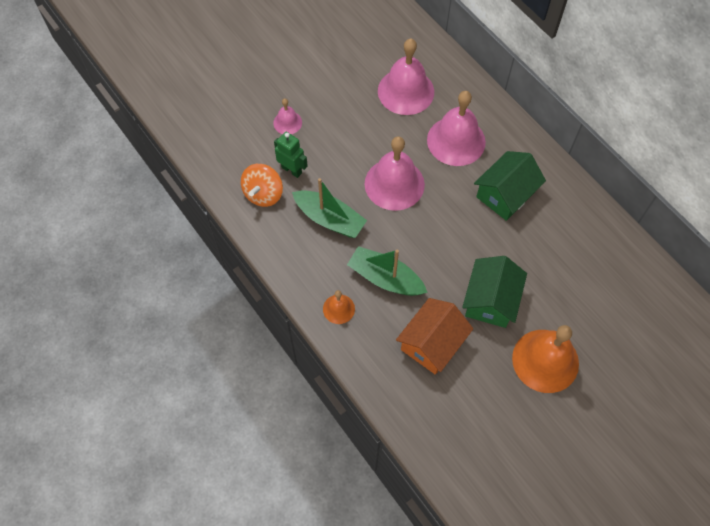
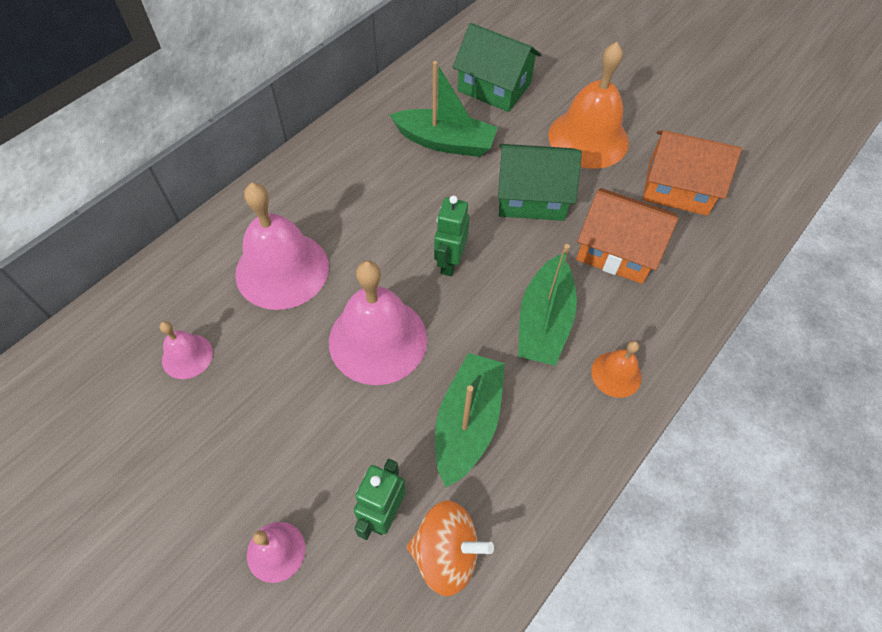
camera: 105 degrees left, 5 degrees down
(406, 91) = (187, 356): pink bell -> pink bell, size x0.50
(443, 234) = (449, 262): none -> green robot
(482, 410) = (677, 188): none -> orange house
(505, 194) = (366, 200): green house -> green house (494, 87)
(554, 255) = (445, 142): none -> green boat

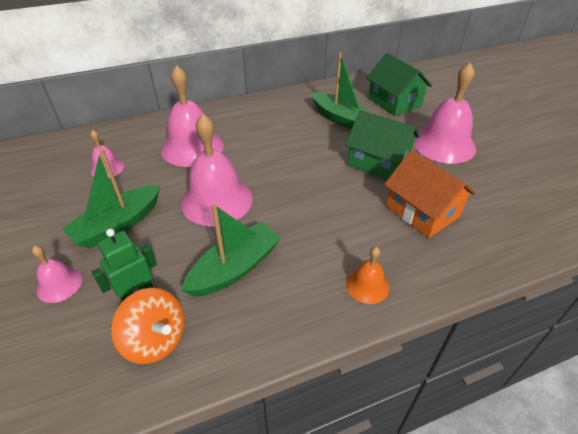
camera: 30 degrees right, 15 degrees down
(449, 262) = (295, 177): green robot -> none
(544, 321) = (335, 232): green boat -> green boat (118, 225)
(588, 138) = (444, 144): orange bell -> pink bell
(677, 188) = (498, 192): orange house -> none

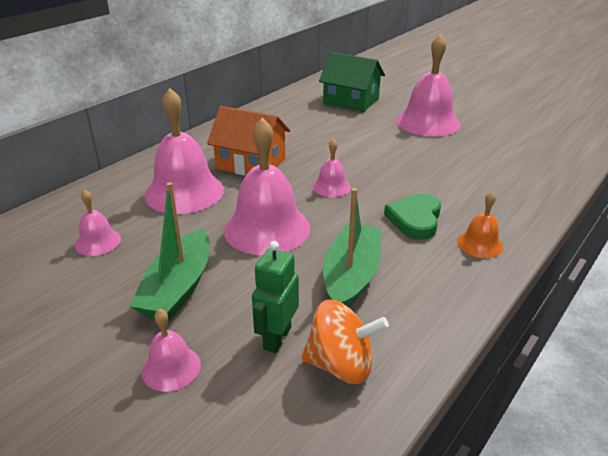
camera: 30 degrees left, 10 degrees down
(298, 180) = (331, 187): none -> pink bell
(335, 238) = (415, 219): none -> green heart
(340, 119) = (316, 126): green boat -> none
(378, 162) = (388, 151): green house -> none
(422, 211) = (464, 176): orange house -> orange house (251, 164)

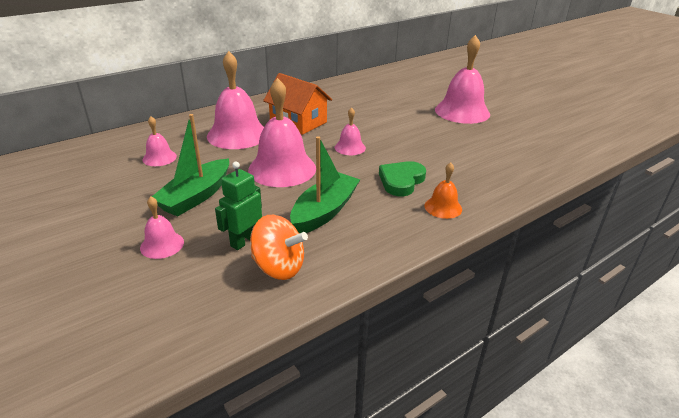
camera: 15 degrees right, 0 degrees up
(351, 101) = (407, 87): green house -> none

